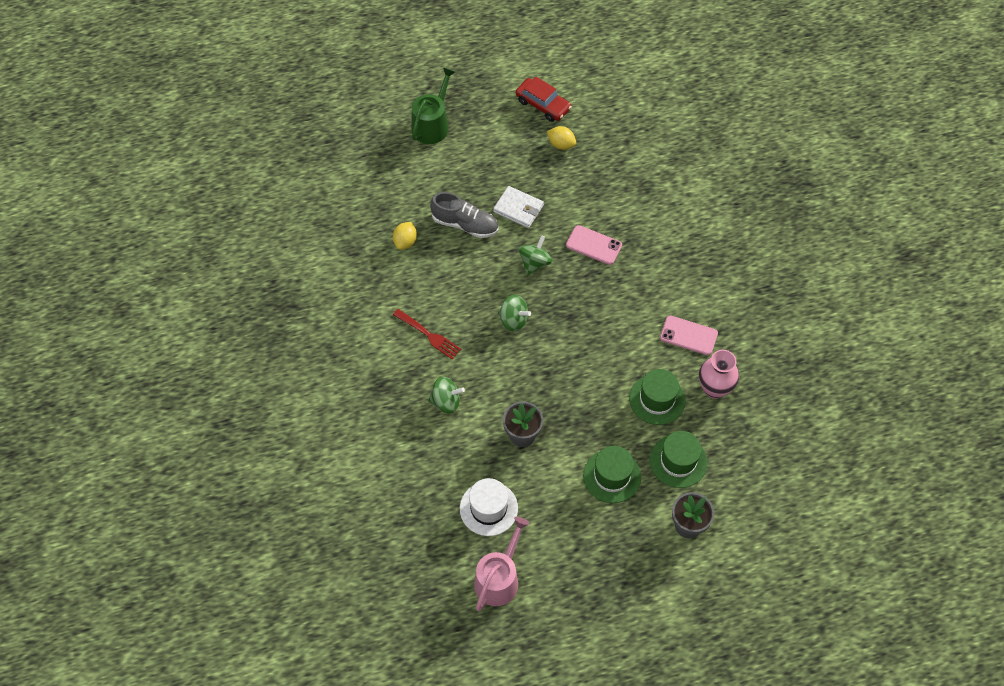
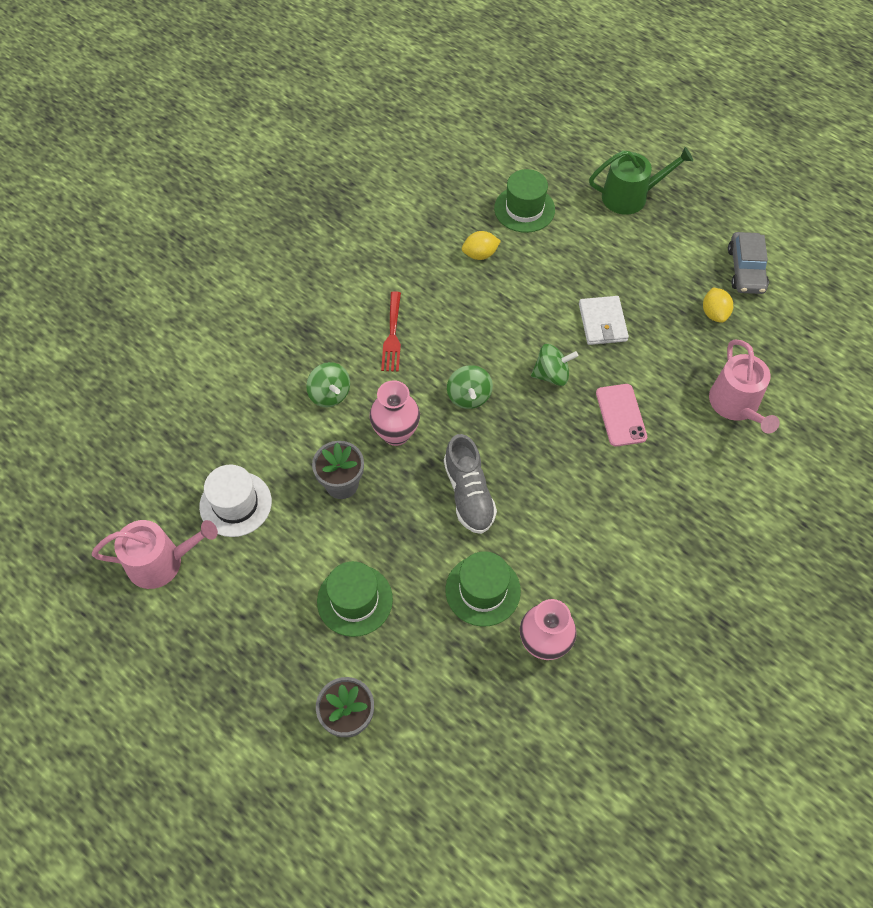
camera: 55 degrees right, 0 degrees up
(465, 224) = (543, 290): grey shoe -> grey shoe (469, 494)
(508, 380) = (396, 433): none -> pink vase
(543, 105) = (745, 269): red car -> grey car
(634, 180) = (736, 405): none -> pink watering can
(678, 461) = (422, 659): green hat -> green hat (524, 209)
(688, 335) = (589, 575): pink phone -> none

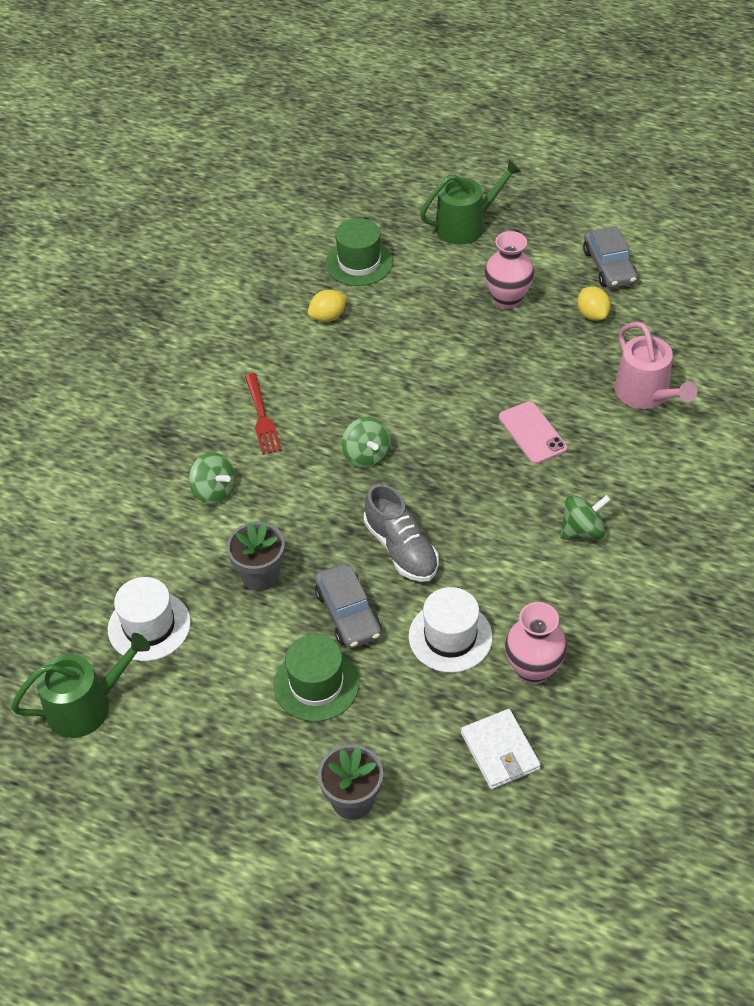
camera: 15 degrees left, 10 degrees down
(162, 562) = (86, 705): pink watering can -> green watering can
(396, 433) = (301, 511): pink vase -> pink vase (507, 299)
(403, 542) = (348, 613): none -> grey car
(483, 590) = (450, 637): green hat -> white hat
(551, 375) = (446, 413): green spinning top -> green spinning top (582, 530)
(602, 322) = (481, 350): white wallet -> white wallet (500, 751)

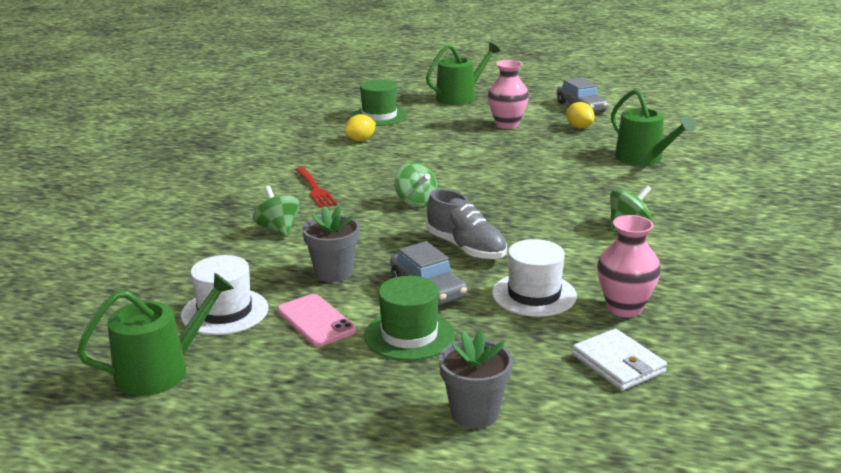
camera: 10 degrees left, 25 degrees down
(214, 491) = (278, 229): green spinning top -> green spinning top turned 150 degrees counterclockwise
(532, 433) = (558, 182): pink phone -> pink phone (316, 321)
(646, 394) = (643, 158): pink watering can -> green watering can

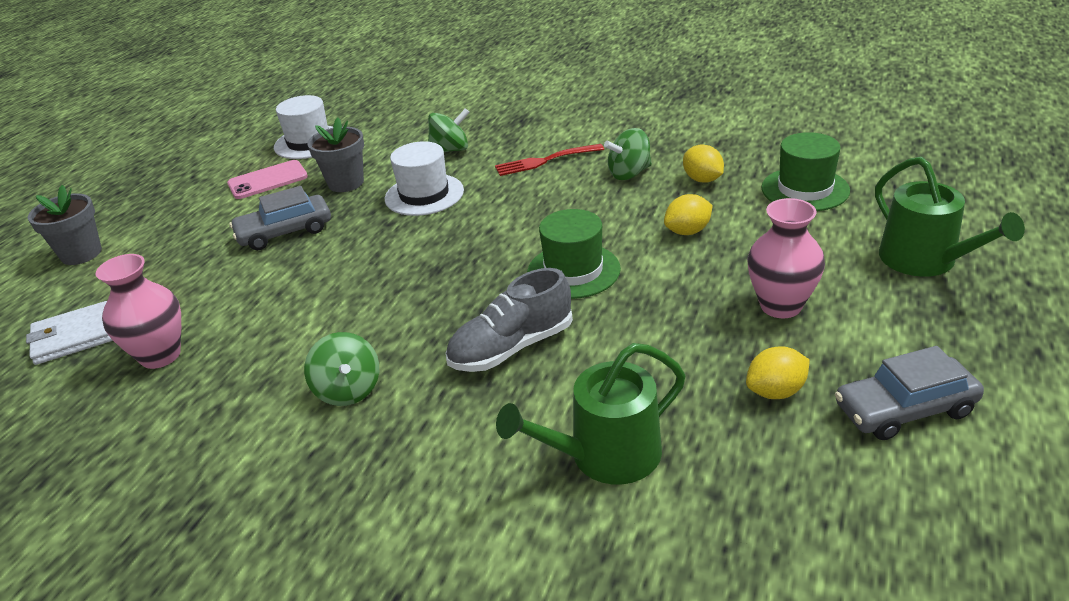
camera: 100 degrees right, 10 degrees up
(161, 370) = (244, 130): green watering can -> none
(409, 335) = (212, 223): green hat -> green hat (573, 271)
(416, 202) = (490, 223): green spinning top -> green spinning top (629, 173)
(429, 144) = (687, 231): none -> yellow lemon
(466, 248) = (356, 255): grey shoe -> grey shoe (511, 347)
(534, 294) = (230, 295): white hat -> white hat (424, 195)

